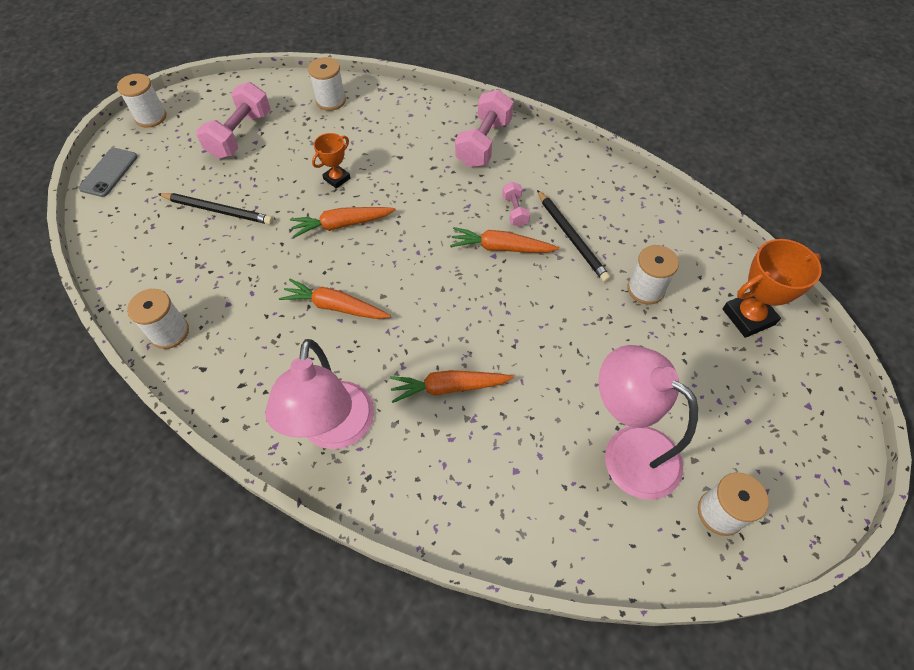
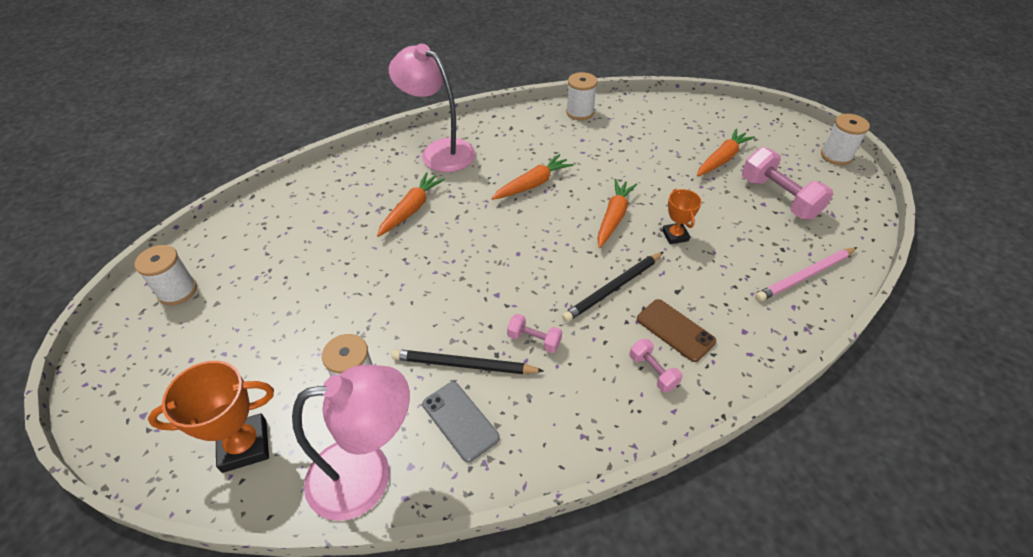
camera: 125 degrees right, 10 degrees down
(109, 172) = (768, 121): grey phone -> grey phone (460, 421)
(218, 210) = (683, 160): black pencil -> black pencil (613, 288)
(331, 101) = (805, 276): white spool -> pink pencil
(439, 145) = (675, 330): none -> brown phone
(484, 143) = (653, 372): pink dumbbell -> pink dumbbell, size x0.52
(501, 248) = (501, 304): orange carrot -> orange carrot (722, 159)
(628, 450) = (267, 272): pink lamp -> pink lamp (367, 474)
(748, 317) = (245, 446): orange trophy -> orange trophy turned 60 degrees clockwise

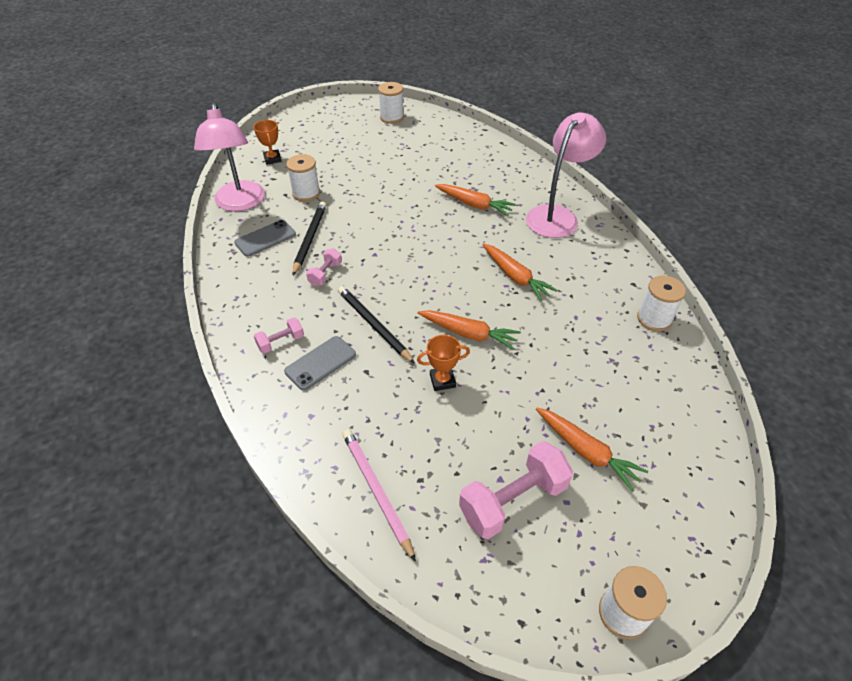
camera: 90 degrees right, 0 degrees up
(245, 446) = (272, 159): orange trophy -> orange trophy, size x0.60
(675, 330) = (320, 363): brown phone -> grey phone

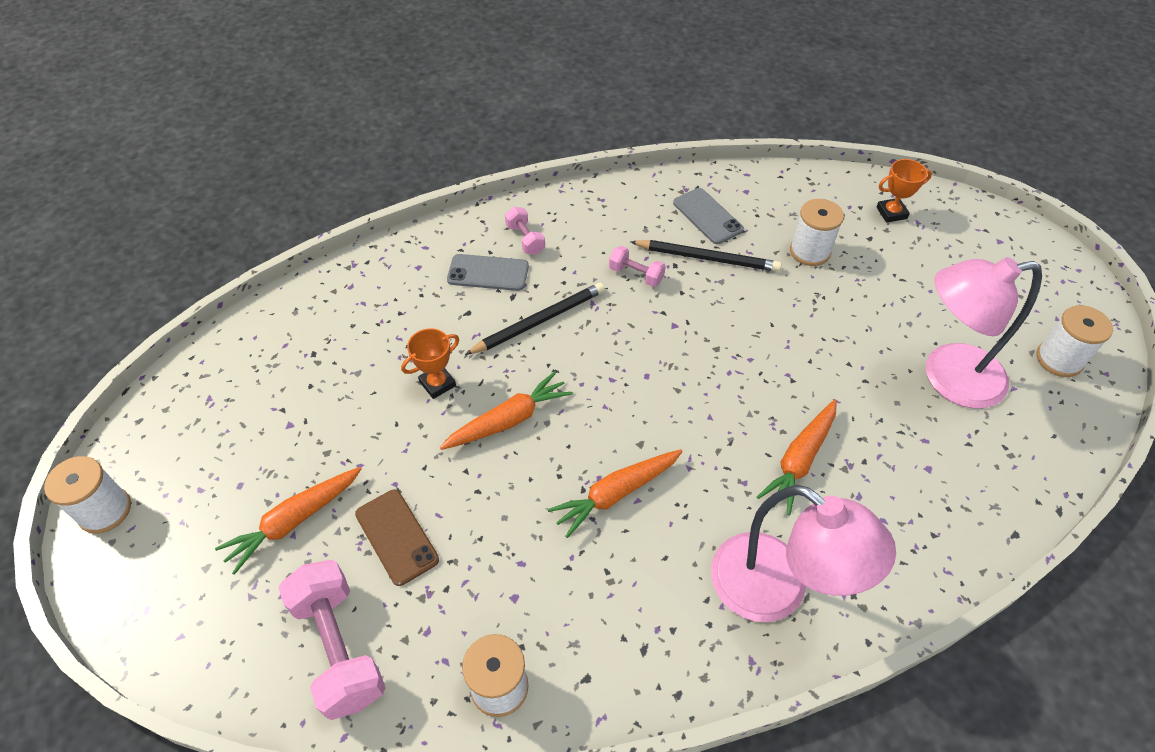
camera: 95 degrees right, 5 degrees up
(240, 203) = (780, 188): pink lamp -> pink lamp (948, 378)
(320, 363) = (488, 273): grey phone -> grey phone turned 45 degrees counterclockwise
(376, 491) = (313, 317): pink pencil -> none
(442, 380) = (437, 383): orange trophy -> orange trophy turned 60 degrees clockwise
(469, 334) = (509, 420): orange carrot -> orange carrot turned 150 degrees counterclockwise
(513, 500) = (260, 433): pink dumbbell -> pink dumbbell (339, 648)
(578, 384) = (397, 537): none -> brown phone

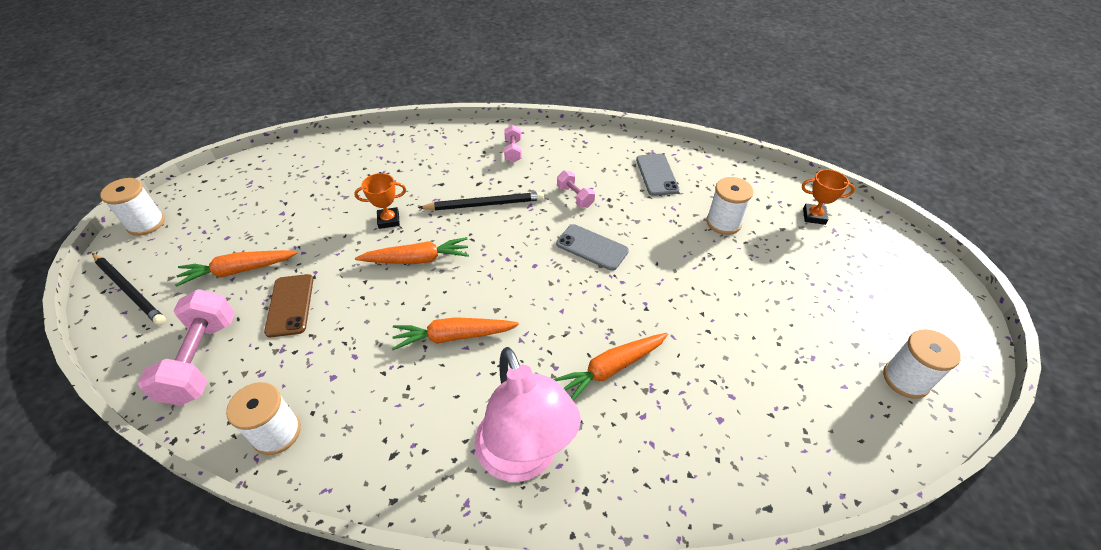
camera: 25 degrees right, 5 degrees down
(488, 273) = (472, 164): grey phone -> grey phone (592, 247)
(707, 258) = (637, 202): black pencil -> black pencil (130, 290)
(948, 378) = (785, 355): pink lamp -> none

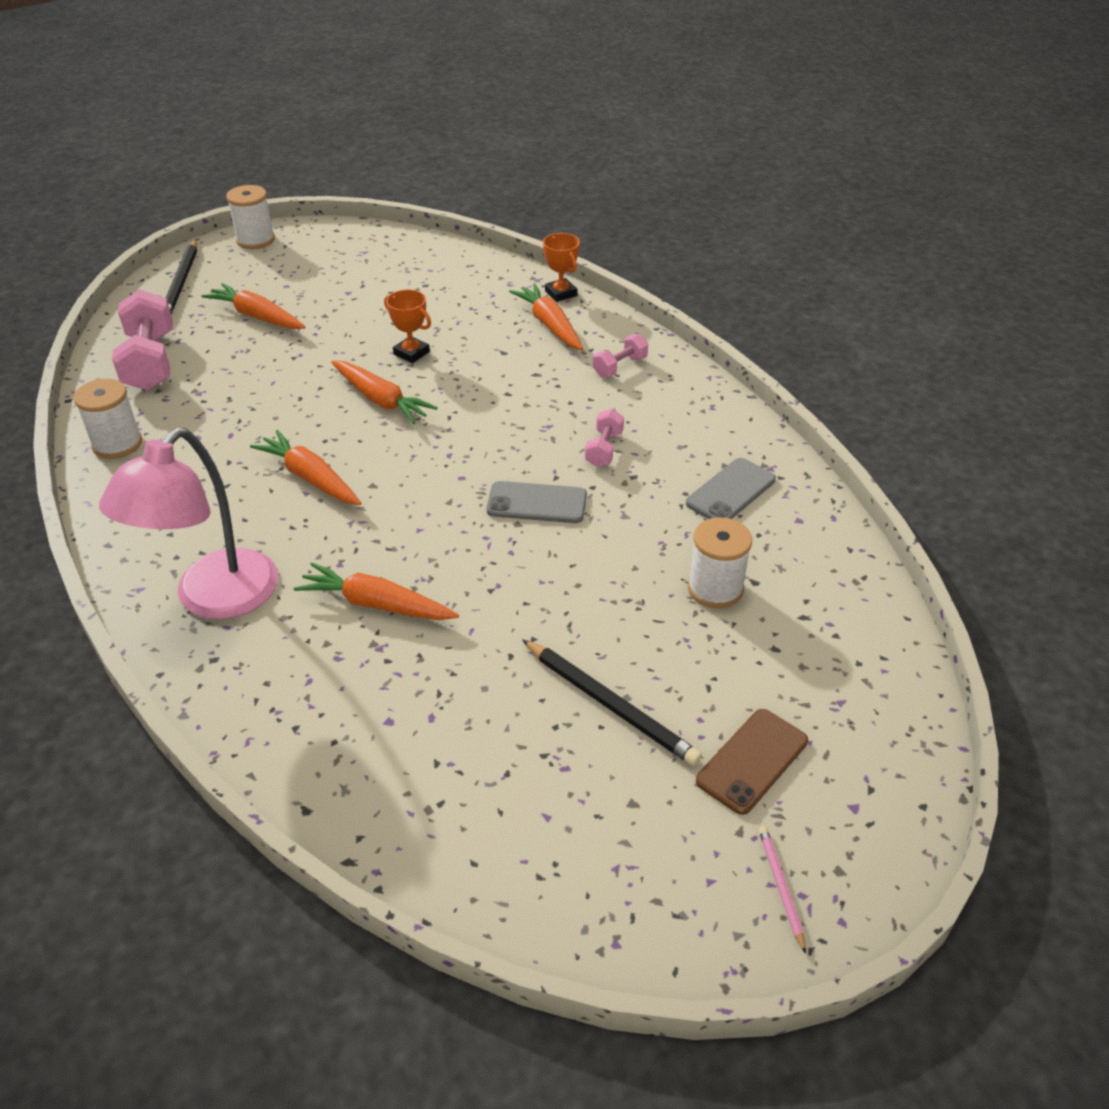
camera: 50 degrees right, 5 degrees down
(202, 360) = (150, 362): pink dumbbell -> pink dumbbell turned 60 degrees counterclockwise
(290, 305) = (249, 366): brown phone -> brown phone (752, 761)
(441, 153) = (549, 325): none -> orange carrot
(484, 204) = (509, 396): black pencil -> black pencil (610, 704)
(592, 247) = (537, 503): grey phone -> grey phone turned 75 degrees counterclockwise
(814, 216) = (842, 670): orange trophy -> orange trophy (561, 293)
(905, 379) = (622, 877): white spool -> none
(941, 322) = (780, 887): none -> pink pencil

